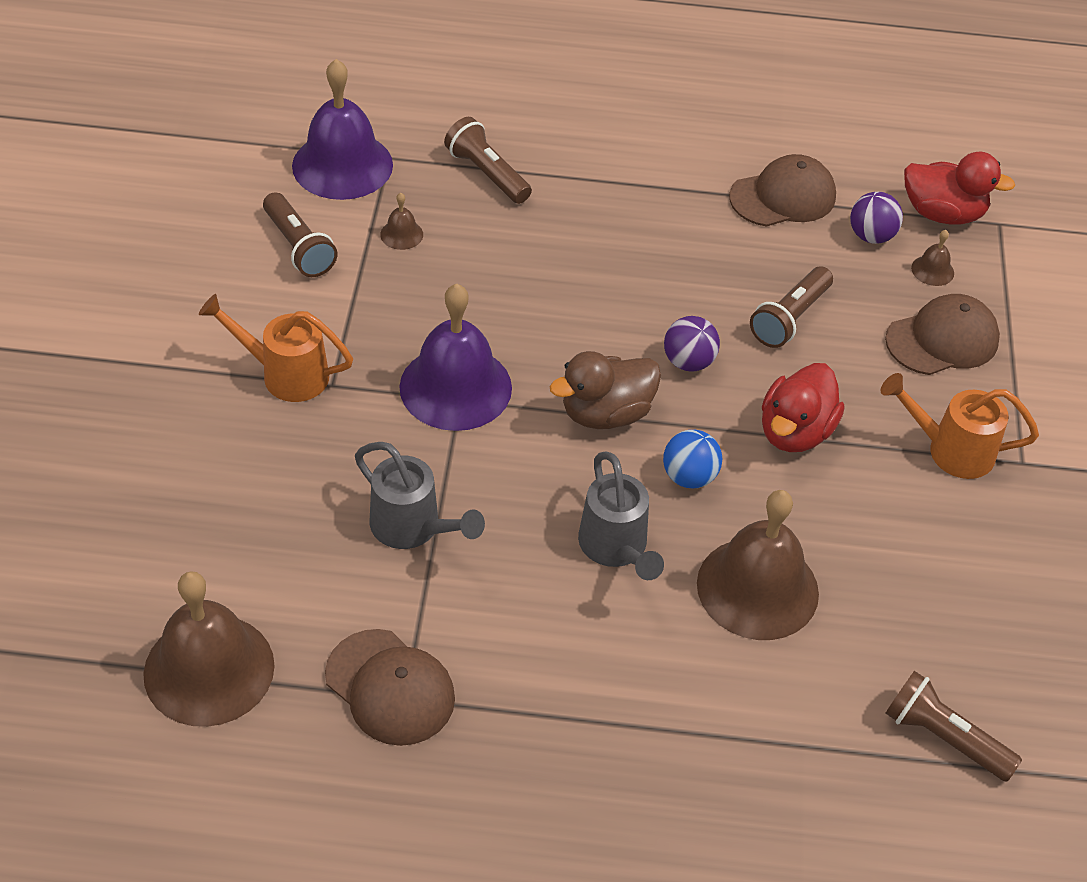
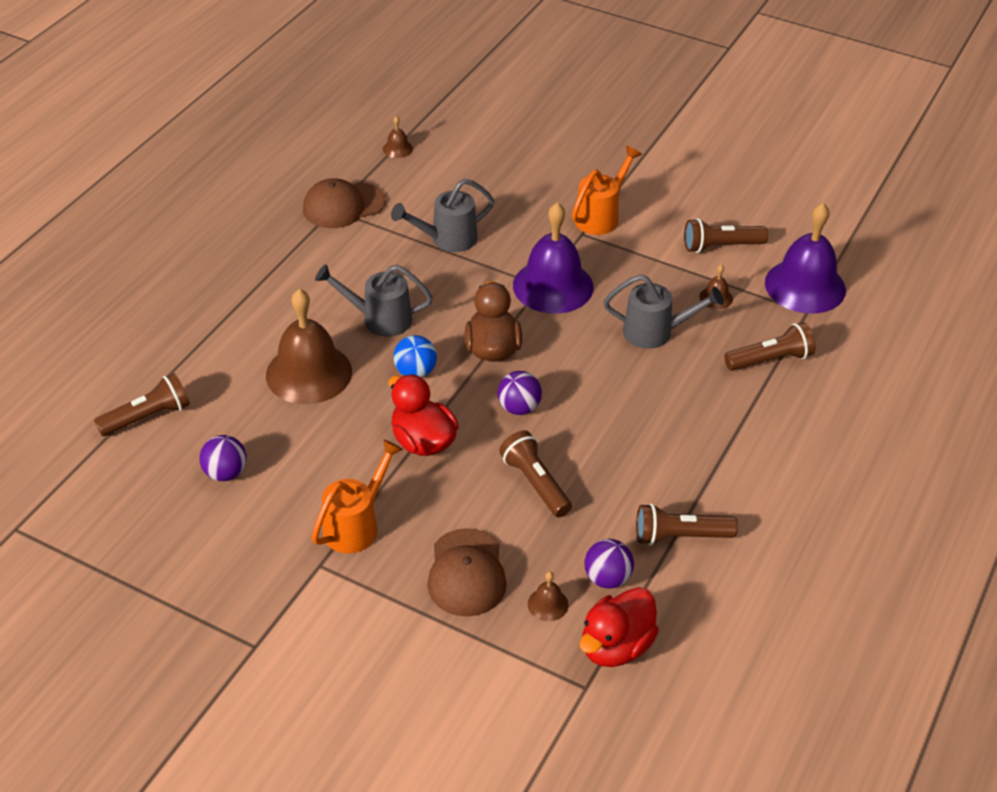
camera: 115 degrees right, 5 degrees down
(209, 669) = (397, 148): brown bell -> brown bell, size x0.41
(493, 274) = (655, 332): none -> grey watering can
(783, 197) = (680, 536): brown cap -> brown flashlight
(969, 605) = (225, 473): none -> purple ball

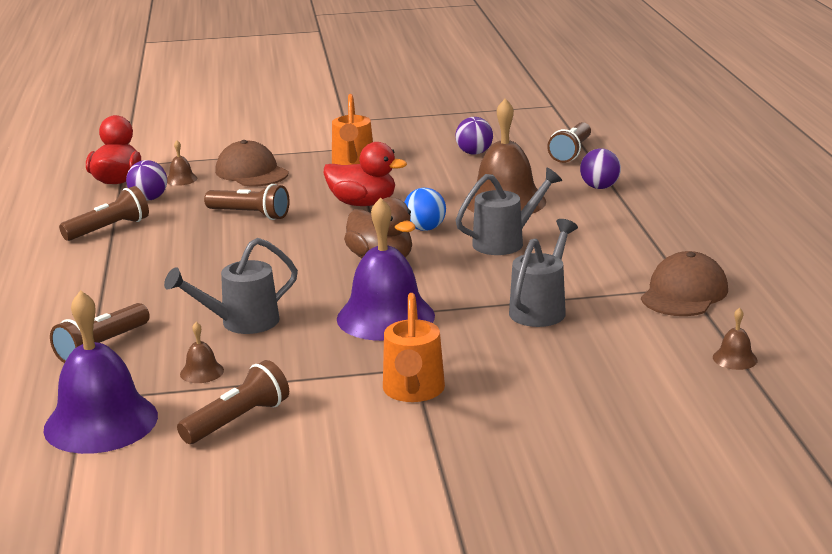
camera: 145 degrees right, 20 degrees down
(519, 408) = (312, 240): purple ball -> purple ball (599, 187)

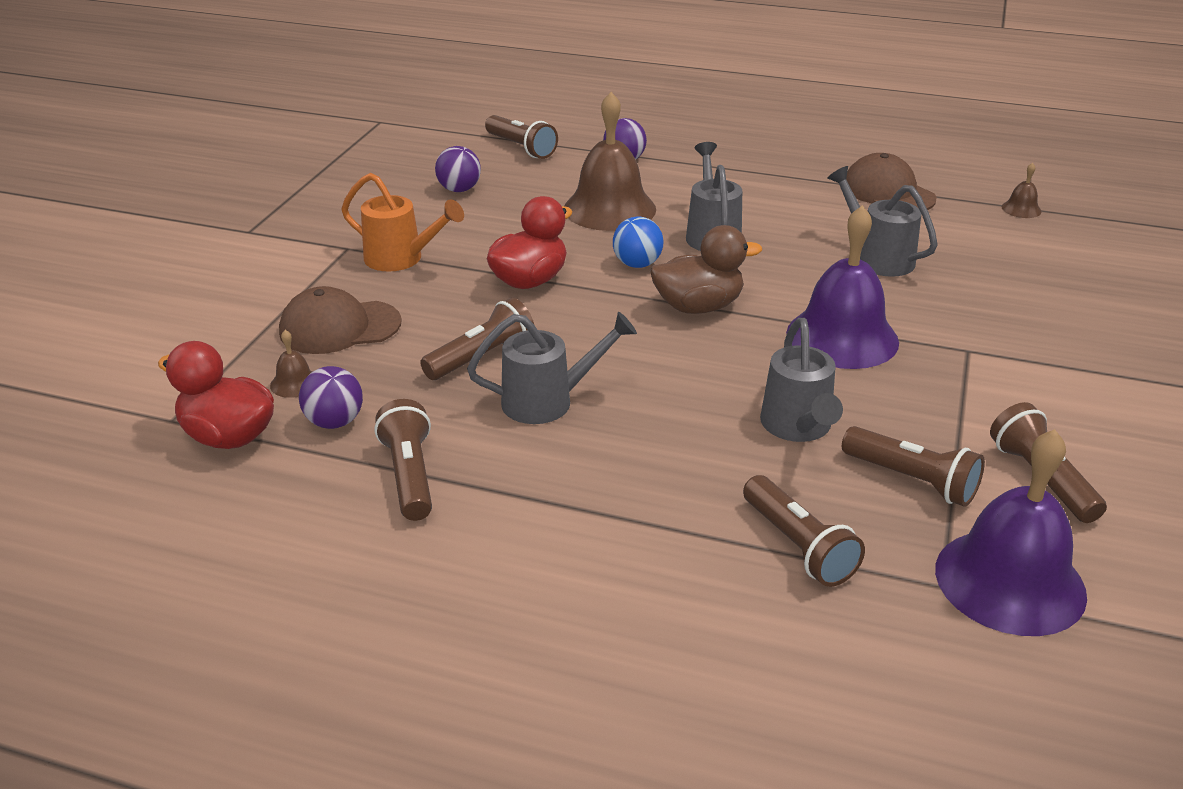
camera: 65 degrees left, 10 degrees up
(202, 372) = (912, 480): brown bell -> brown flashlight
(213, 243) = (547, 401): none -> grey watering can
(413, 391) = (1017, 362): orange watering can -> none

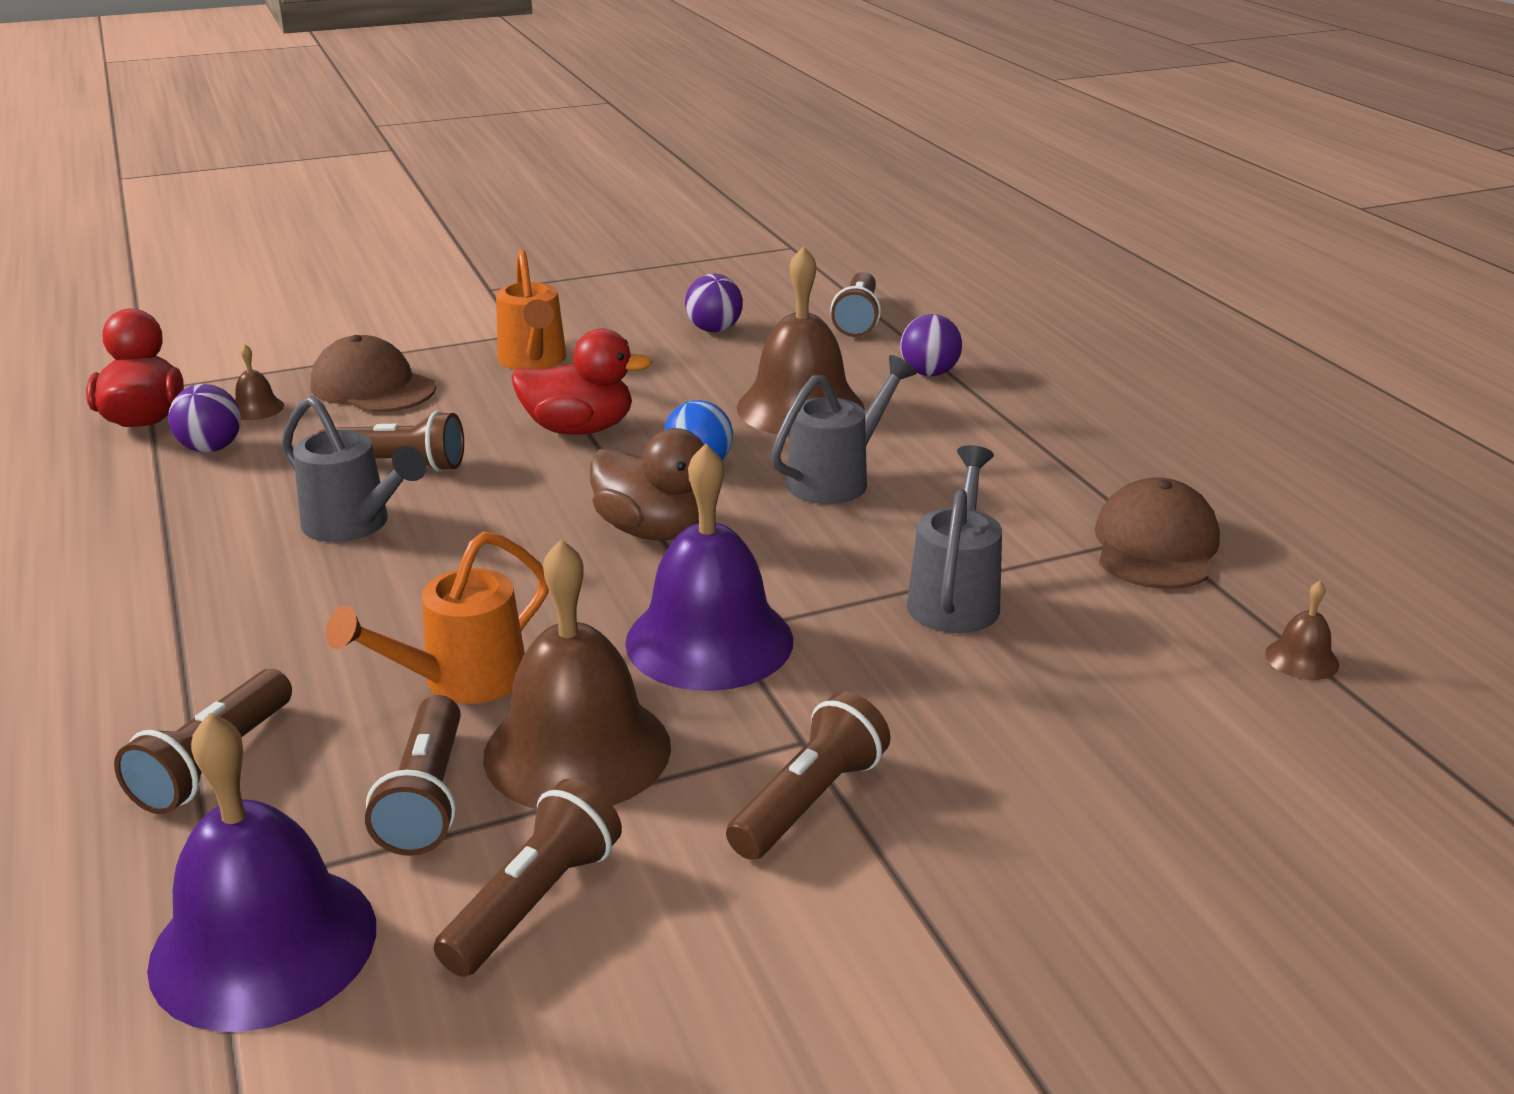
camera: 50 degrees right, 5 degrees down
(410, 475) = (156, 513): brown flashlight -> brown flashlight (809, 801)
(798, 427) = (462, 681): grey watering can -> orange watering can
(911, 416) = (577, 750): none -> brown bell

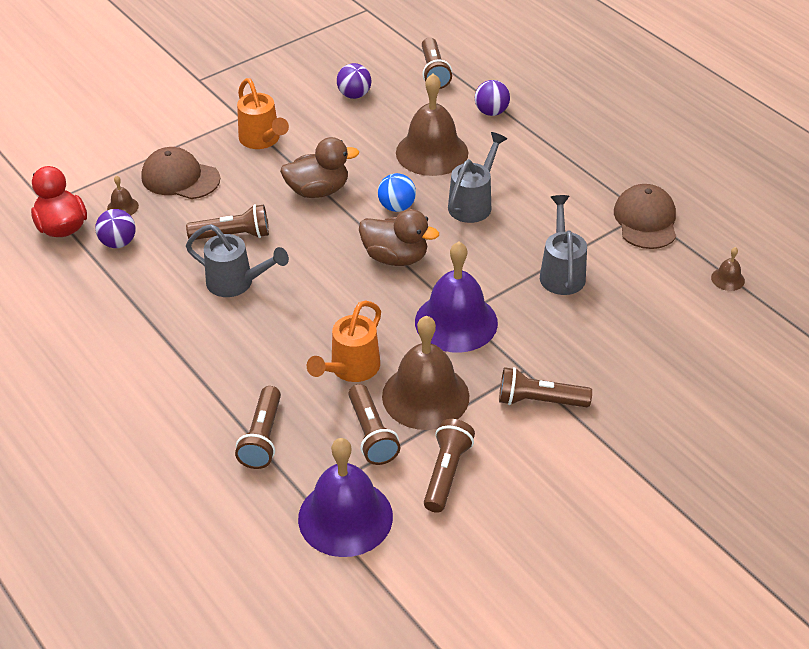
camera: 15 degrees left, 15 degrees up
(579, 429) = (318, 191): red duck -> brown duck
(809, 801) = (539, 400): brown flashlight -> brown flashlight turned 105 degrees counterclockwise

